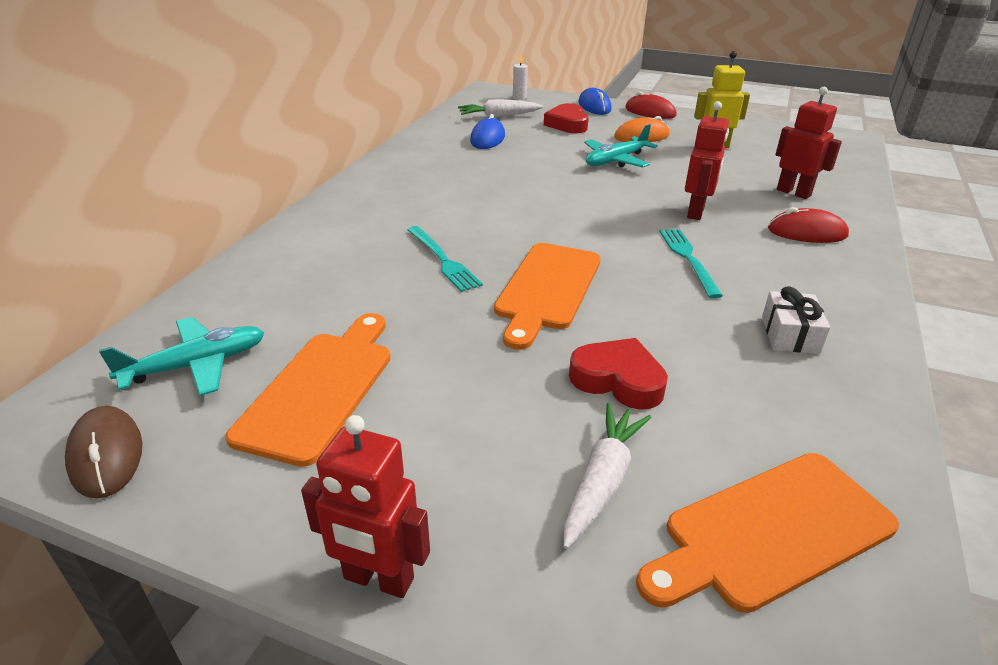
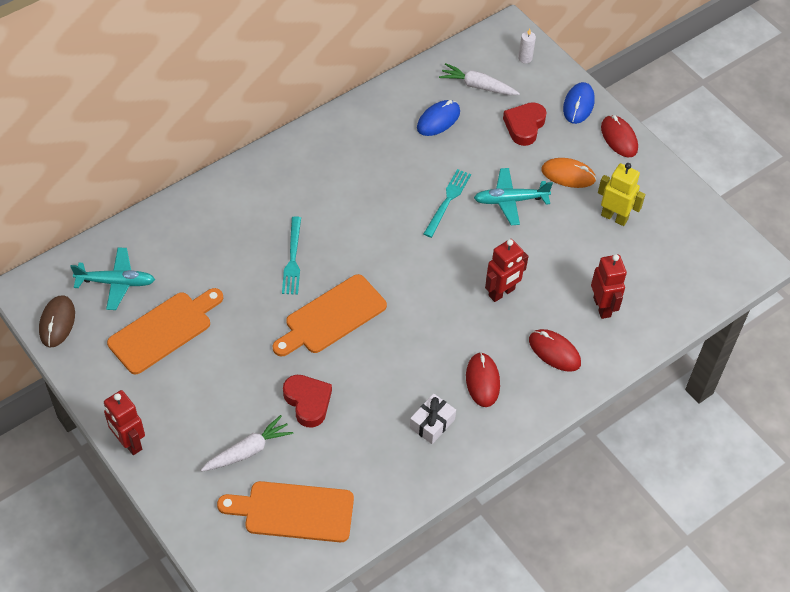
camera: 30 degrees right, 20 degrees up
(688, 259) = (443, 335): turquoise fork -> turquoise fork (447, 201)
(781, 277) = (482, 381): none -> red mouse

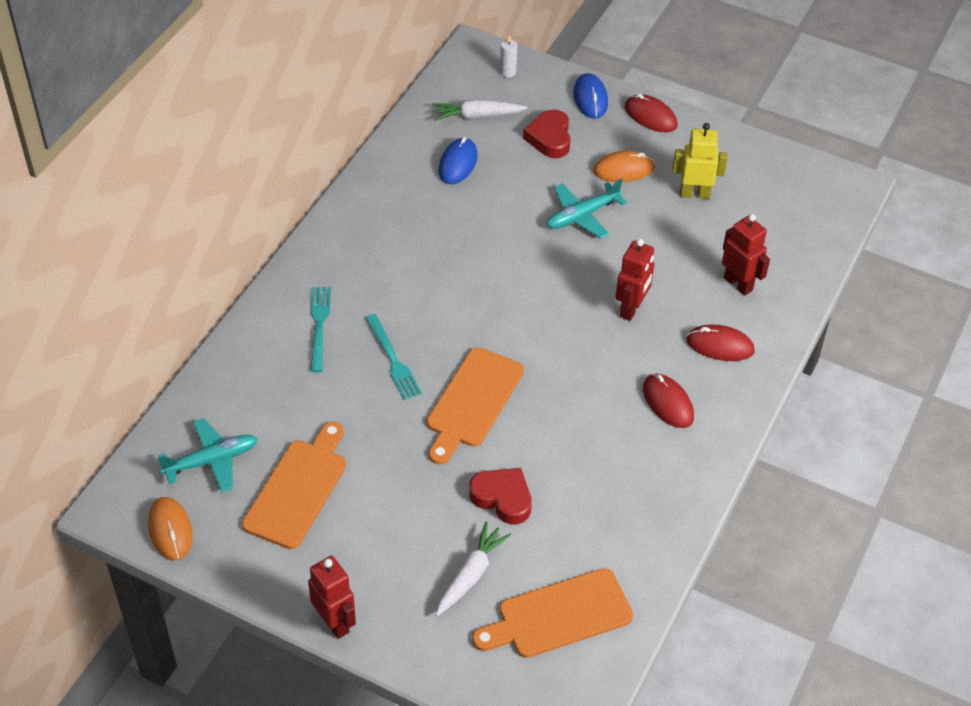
camera: 25 degrees left, 5 degrees down
(57, 322) = (170, 530): brown mouse -> orange mouse
(129, 442) = (335, 622): red robot -> red robot turned 150 degrees counterclockwise
(432, 423) = (644, 466): white gift -> none
(447, 201) = (519, 240): turquoise fork -> turquoise fork (319, 325)

